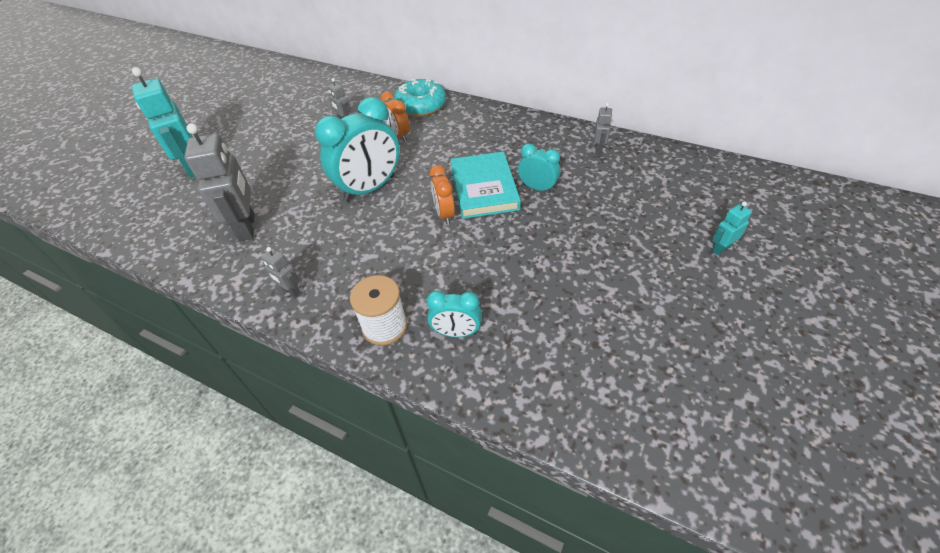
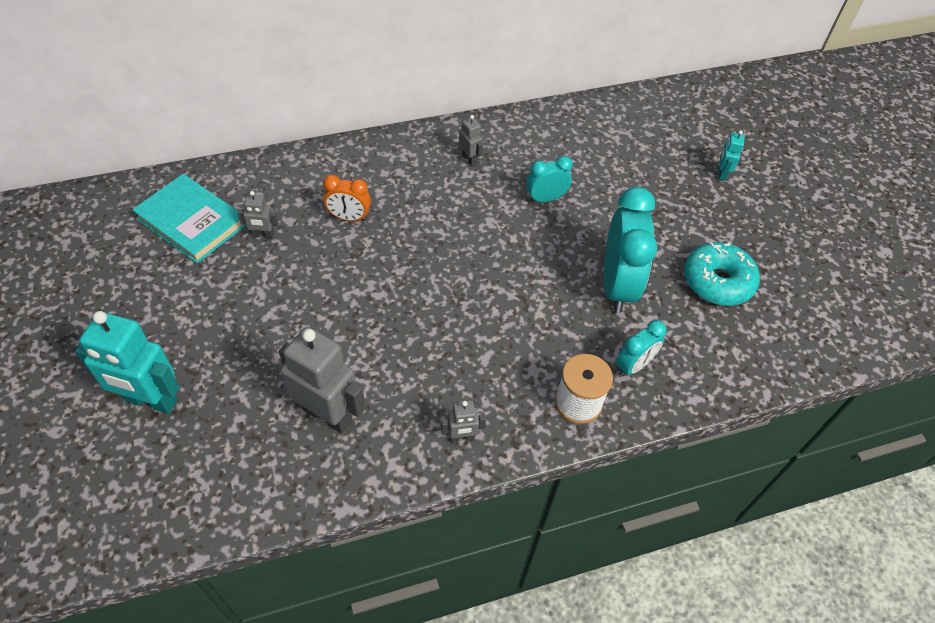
camera: 50 degrees left, 5 degrees up
(370, 188) = (398, 292): turquoise clock -> turquoise clock (617, 285)
(421, 106) = (327, 169): turquoise donut -> turquoise donut (717, 281)
(444, 214) = (500, 273): orange clock -> none
(484, 188) = (502, 226): turquoise book -> turquoise book (191, 222)
(599, 149) = (550, 130): grey robot -> grey robot (469, 159)

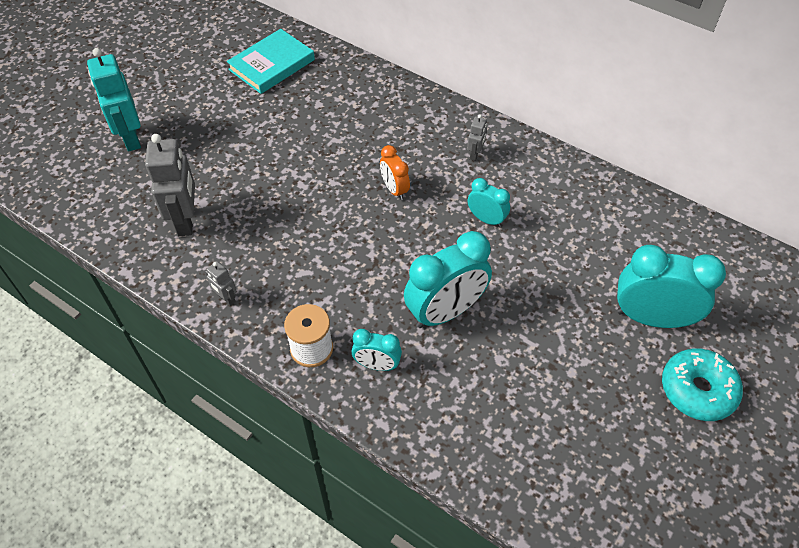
camera: 55 degrees right, 0 degrees up
(191, 222) = (271, 65): turquoise book -> turquoise book turned 45 degrees clockwise
(263, 235) = (294, 101): grey robot -> none
(349, 218) = (351, 129): orange clock -> orange clock (394, 189)
(717, 281) = (520, 378): turquoise donut -> turquoise donut (697, 390)
(721, 174) = (651, 318): turquoise robot -> turquoise clock

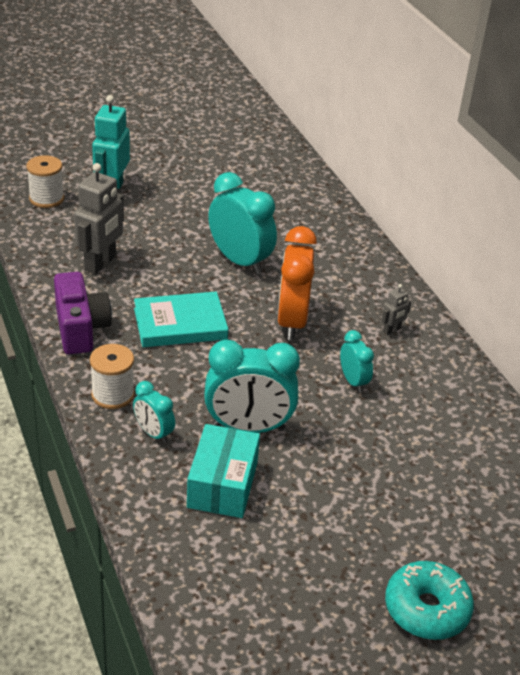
camera: 30 degrees right, 15 degrees down
(76, 178) = (46, 199): none -> white spool
(226, 298) = (80, 328): grey robot -> purple camera
(271, 65) = (273, 189): turquoise book -> turquoise book (180, 324)
(394, 189) = (291, 321): orange clock -> orange clock, size x1.89
(470, 378) = (222, 484): none -> turquoise box
(651, 318) = (438, 532): turquoise clock -> turquoise clock (240, 261)

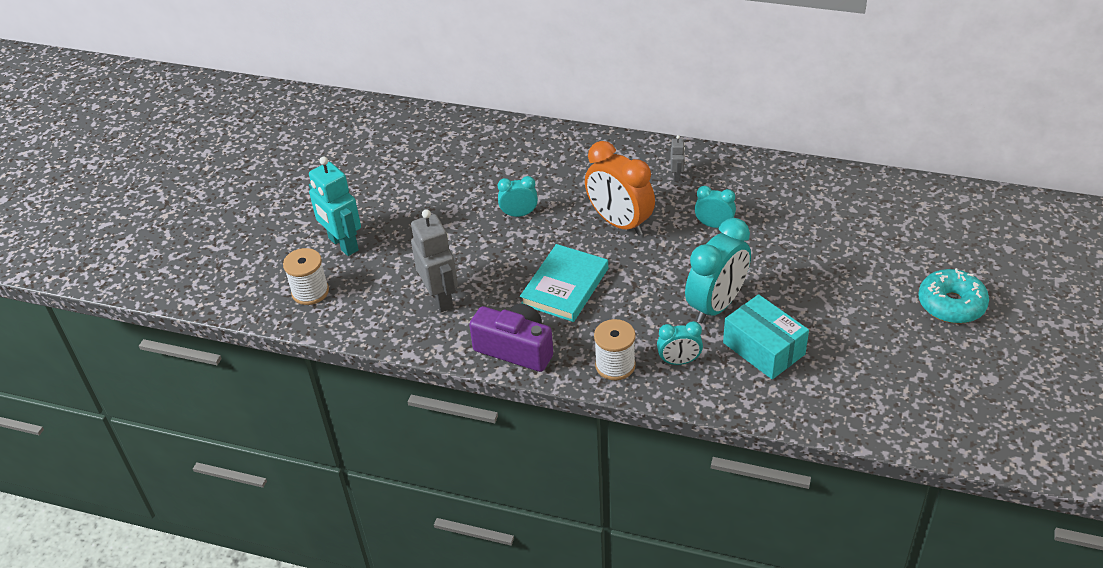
camera: 45 degrees left, 5 degrees up
(240, 261) = (519, 214): turquoise clock -> turquoise clock, size x0.53

